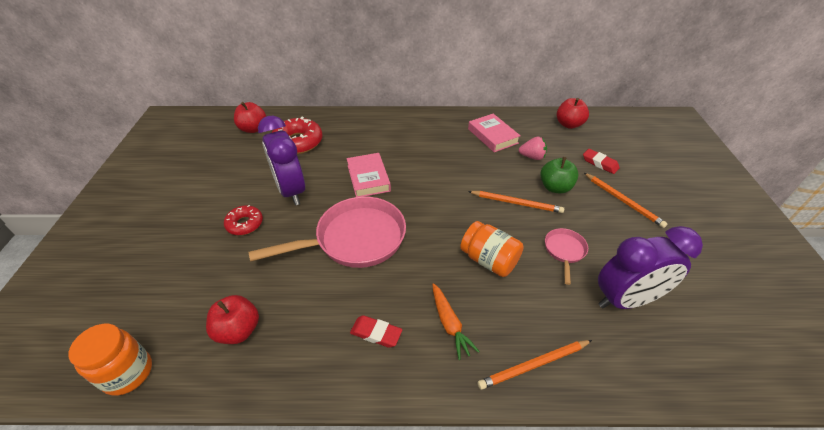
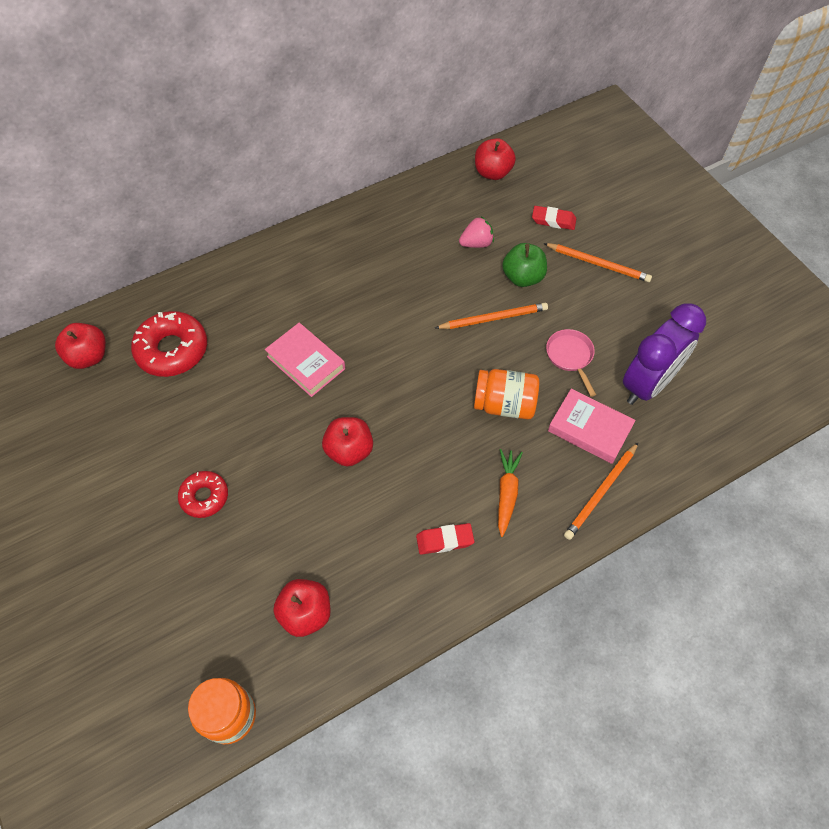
camera: 30 degrees left, 15 degrees up
(291, 191) = (224, 426): purple clock -> none
(355, 239) = (349, 450): pink pan -> red apple
(449, 324) = (506, 493): orange carrot -> orange carrot turned 120 degrees counterclockwise
(492, 136) = (414, 230): pink book -> pink book (589, 429)

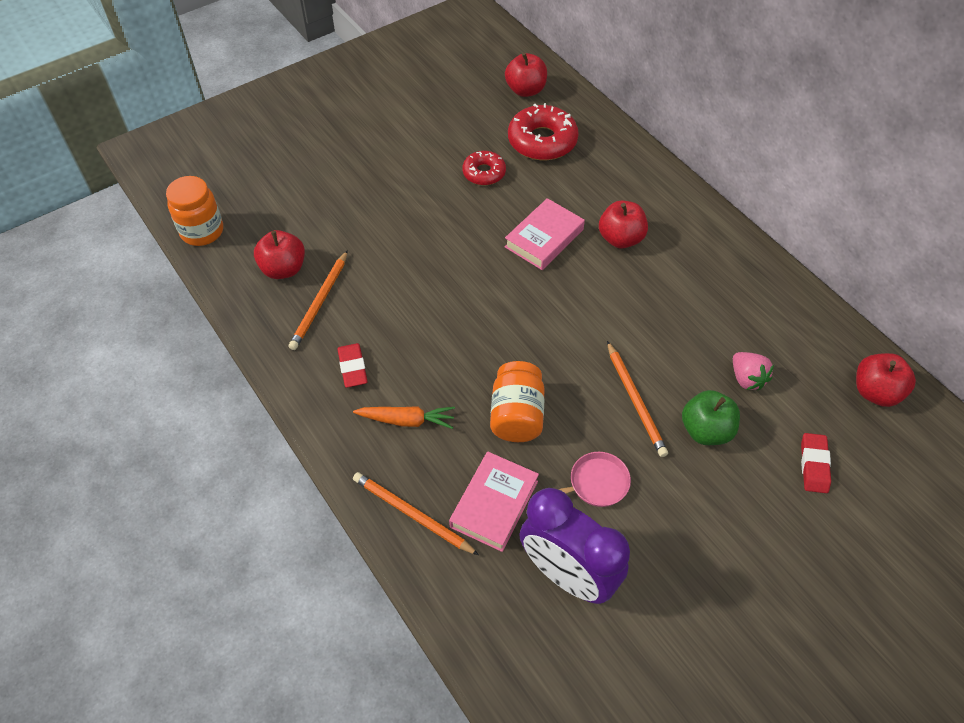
camera: 85 degrees right, 5 degrees down
(204, 497) = (392, 187): red donut -> red donut (484, 173)
(349, 450) = (447, 283): red apple -> red apple (620, 239)
(598, 264) = (753, 520): orange pencil -> orange pencil (320, 302)

